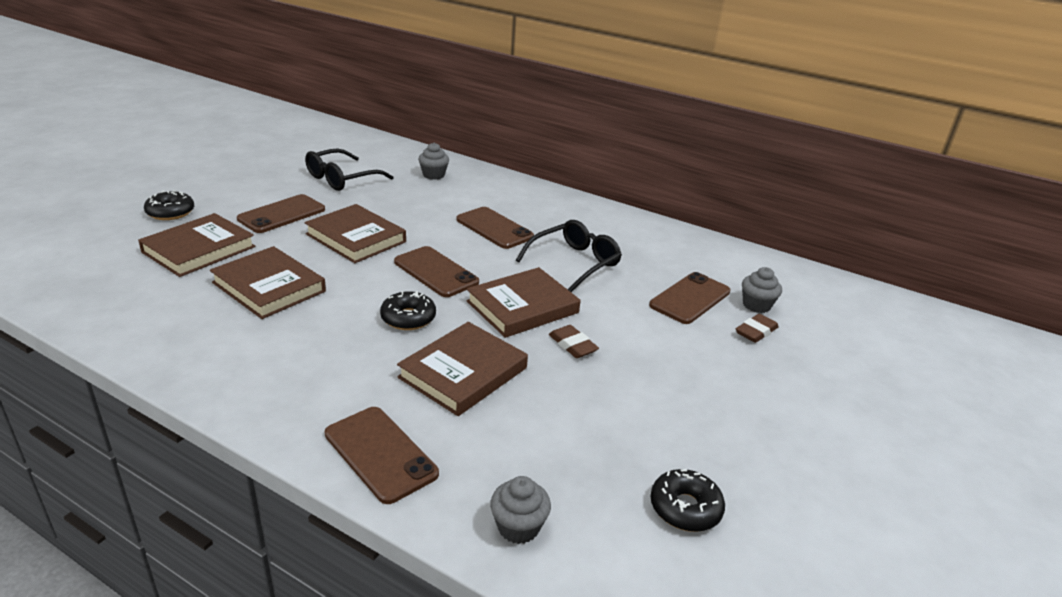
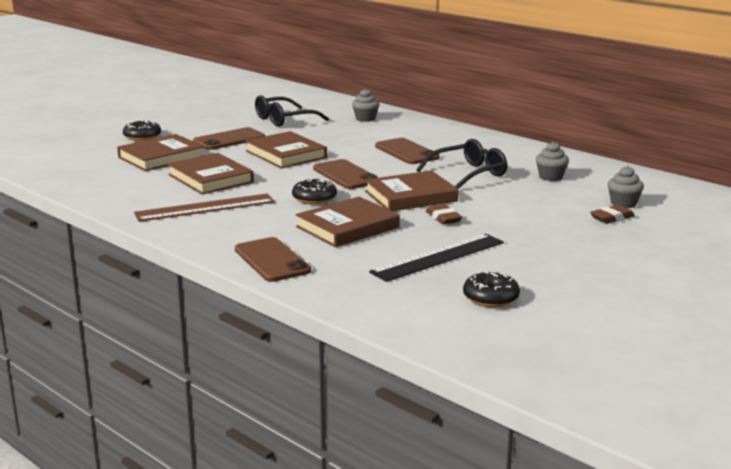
camera: 15 degrees right, 10 degrees down
(270, 346) = (205, 208): none -> brown ruler
(518, 527) = (359, 297): grey cupcake -> grey cupcake (550, 177)
(592, 425) = (438, 257): none -> black ruler
(690, 298) = (563, 197): brown phone -> none

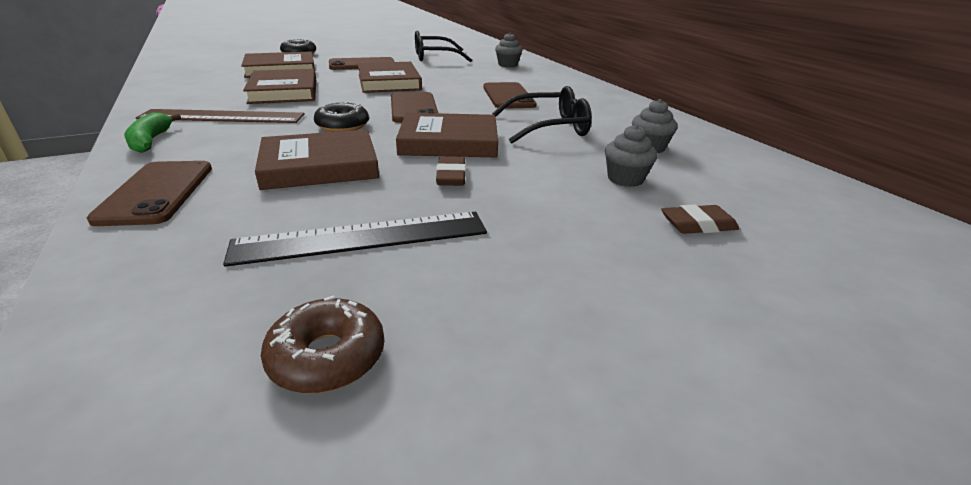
camera: 20 degrees right, 10 degrees up
(191, 234) = (150, 141): none -> green banana
(490, 298) = (327, 357): black donut -> brown donut
(623, 203) = (731, 203): grey cupcake -> grey cupcake (625, 179)

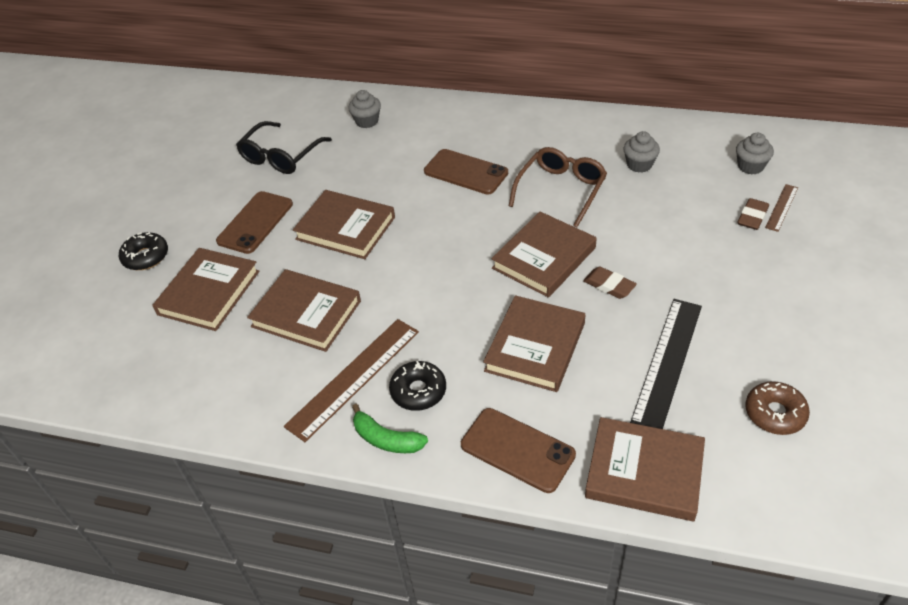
camera: 45 degrees left, 15 degrees up
(142, 274) = (644, 472): none -> brown book
(342, 126) = (453, 305): black donut -> black donut (418, 391)
(413, 108) = (444, 244): brown phone -> none
(550, 127) = (561, 190): black glasses -> brown glasses
(625, 179) = (677, 207): grey cupcake -> grey cupcake (750, 166)
(756, 240) = (782, 207): none -> brown ruler

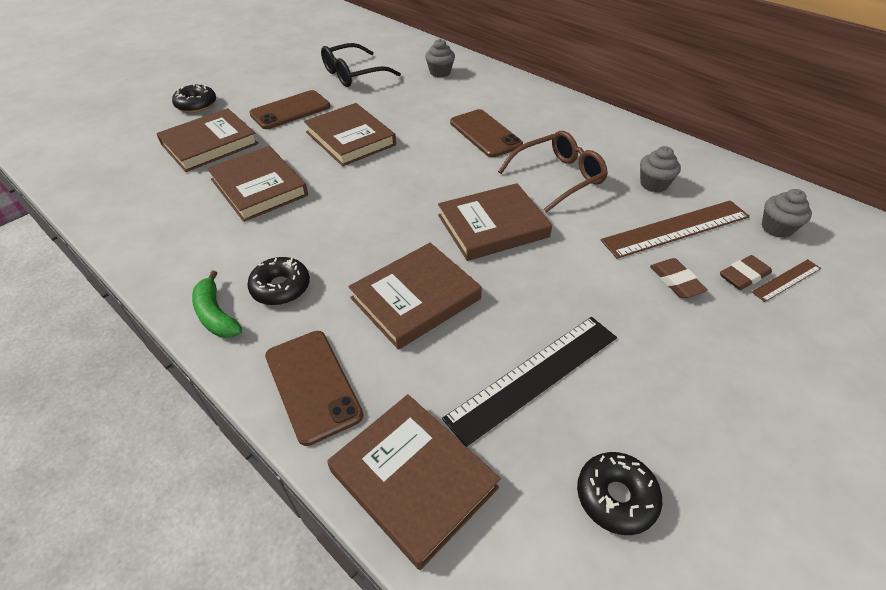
camera: 25 degrees right, 0 degrees up
(354, 378) = (243, 252): brown ruler -> brown ruler (676, 229)
(609, 285) = (535, 276): brown eraser -> brown eraser (676, 281)
(775, 413) = (616, 497): brown donut -> black donut

